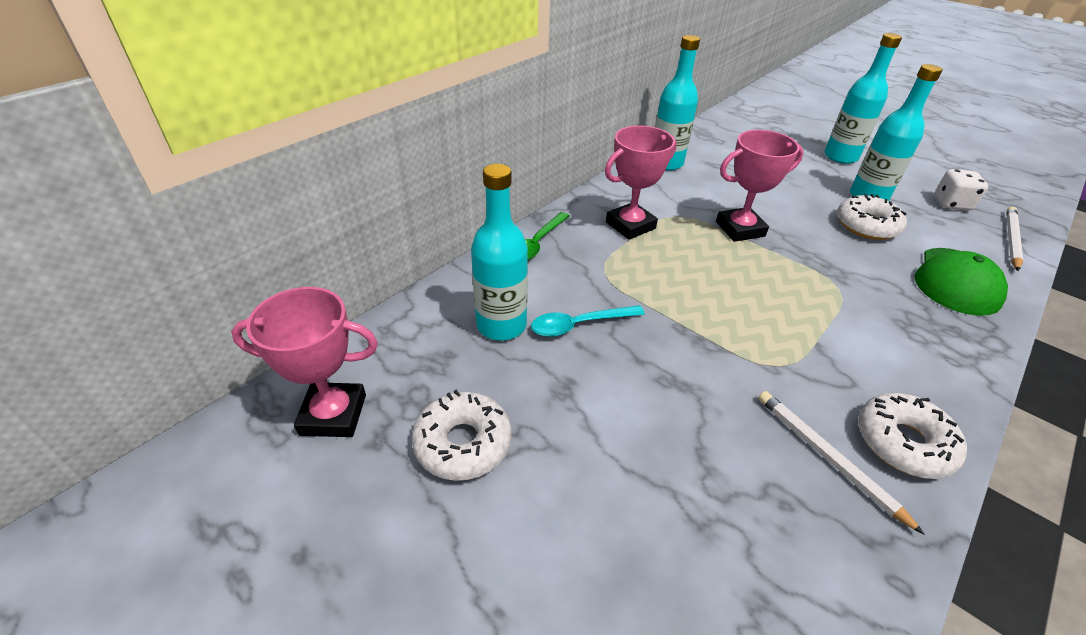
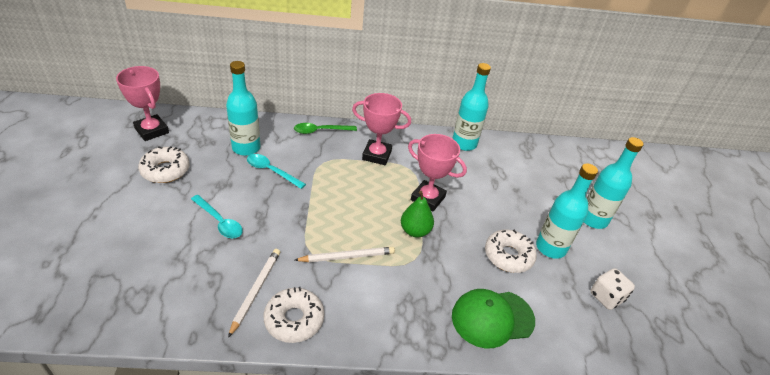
camera: 45 degrees right, 0 degrees up
(649, 431) = (219, 222): none -> turquoise spoon
(790, 264) = (415, 231): none -> green pear
(1011, 240) = (594, 343): white pencil -> white pencil (347, 257)

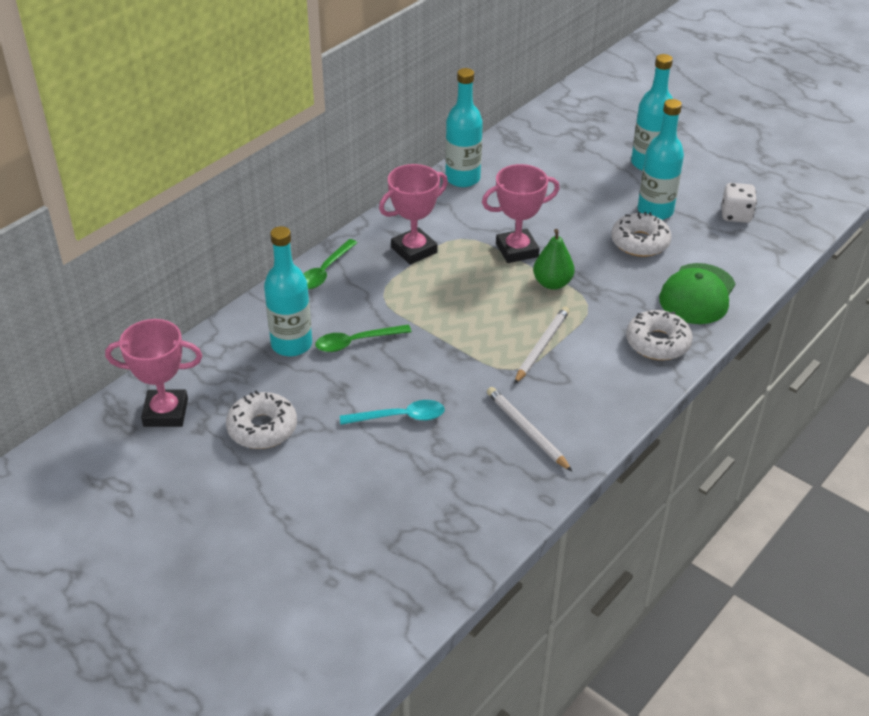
camera: 45 degrees left, 0 degrees up
(271, 171) = (356, 342): turquoise spoon -> green spoon
(294, 319) = (587, 419): white donut -> white donut (657, 343)

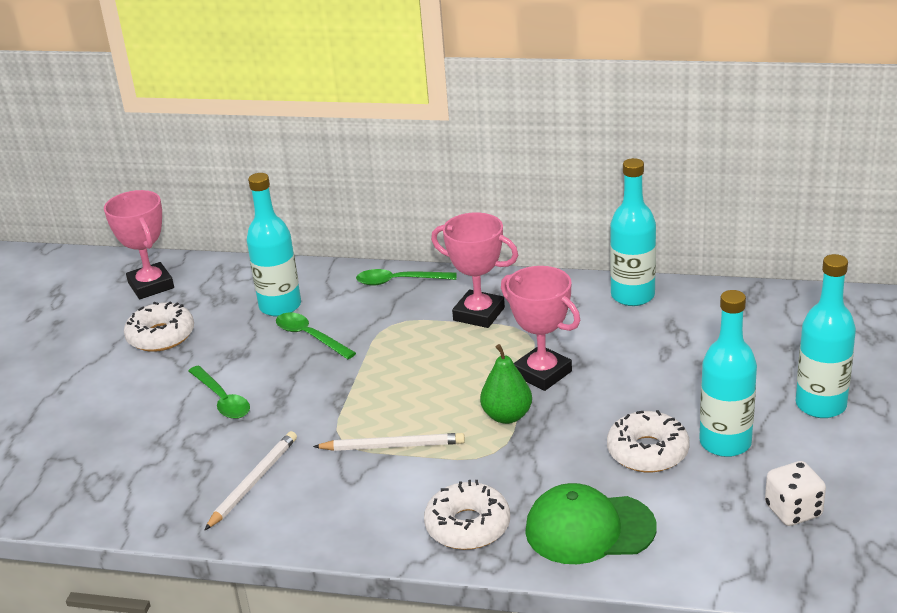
camera: 65 degrees right, 10 degrees down
(400, 417) = (222, 400): turquoise spoon -> green spoon

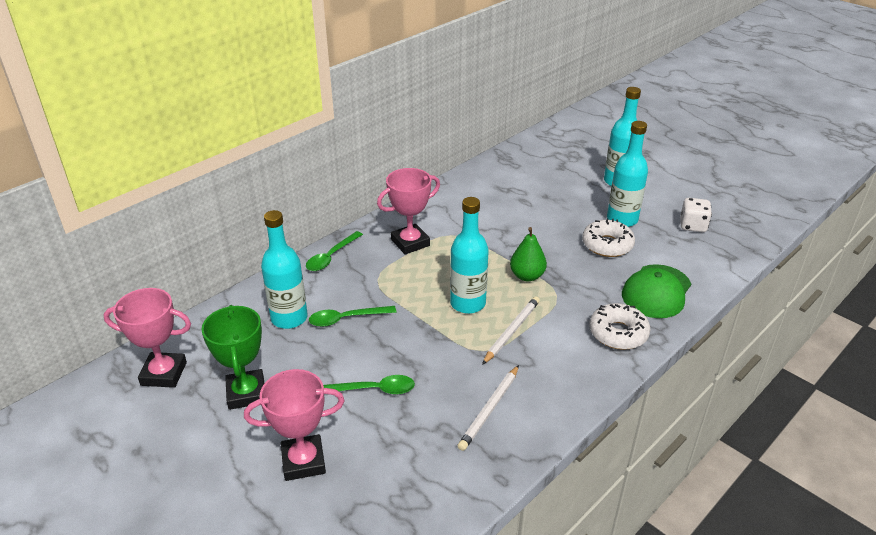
camera: 60 degrees left, 5 degrees up
(161, 336) = (246, 393): white donut -> green trophy
(253, 482) = (489, 409): white pencil -> white pencil turned 120 degrees counterclockwise
(542, 373) = (499, 247): pink trophy -> pink trophy (303, 461)
(632, 296) = (460, 187): turquoise bottle -> turquoise bottle (467, 303)

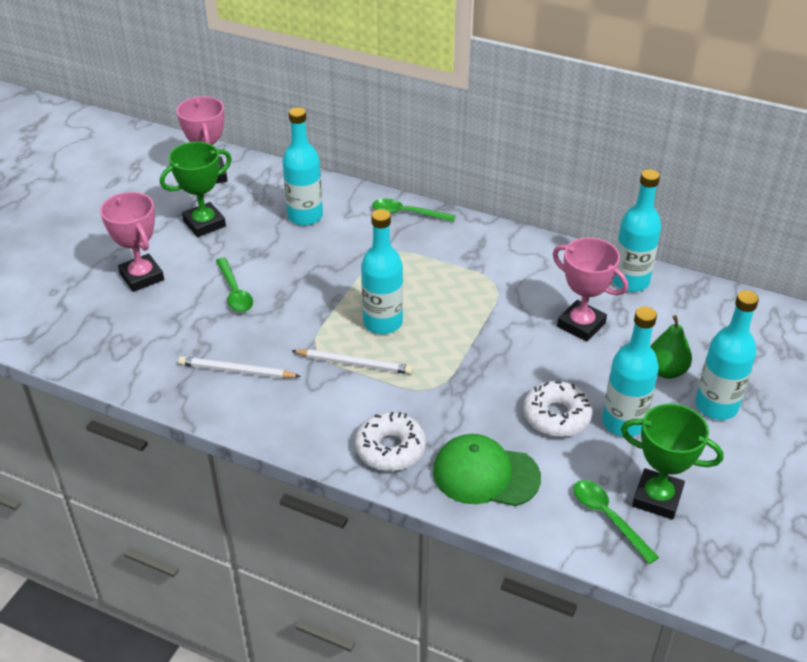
camera: 70 degrees right, 5 degrees up
(346, 319) = (320, 249): green spoon -> green spoon (608, 517)
(410, 243) = (462, 258): pink trophy -> pink trophy (581, 325)
(482, 177) = (630, 281): none -> turquoise bottle
(527, 276) = (453, 357): green pear -> green pear (666, 371)
(692, 226) = (657, 498): white dice -> green trophy

